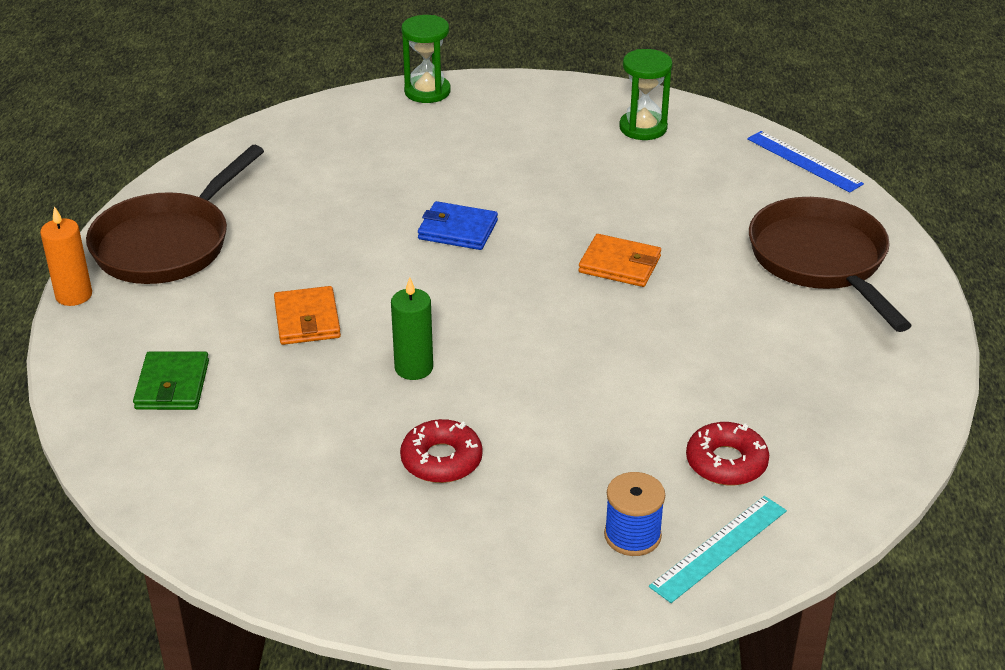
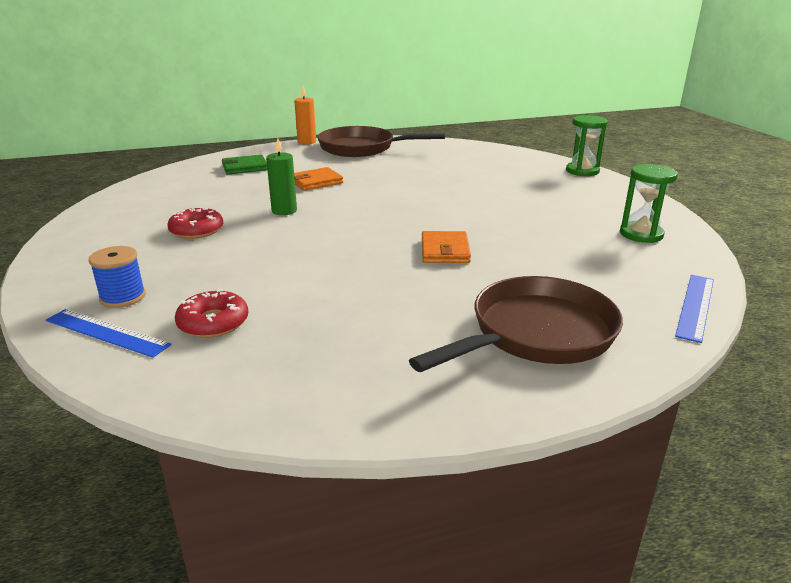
camera: 70 degrees right, 10 degrees down
(458, 230) = (437, 200): blue wallet -> none
(719, 548) = (107, 332): turquoise ruler -> blue ruler

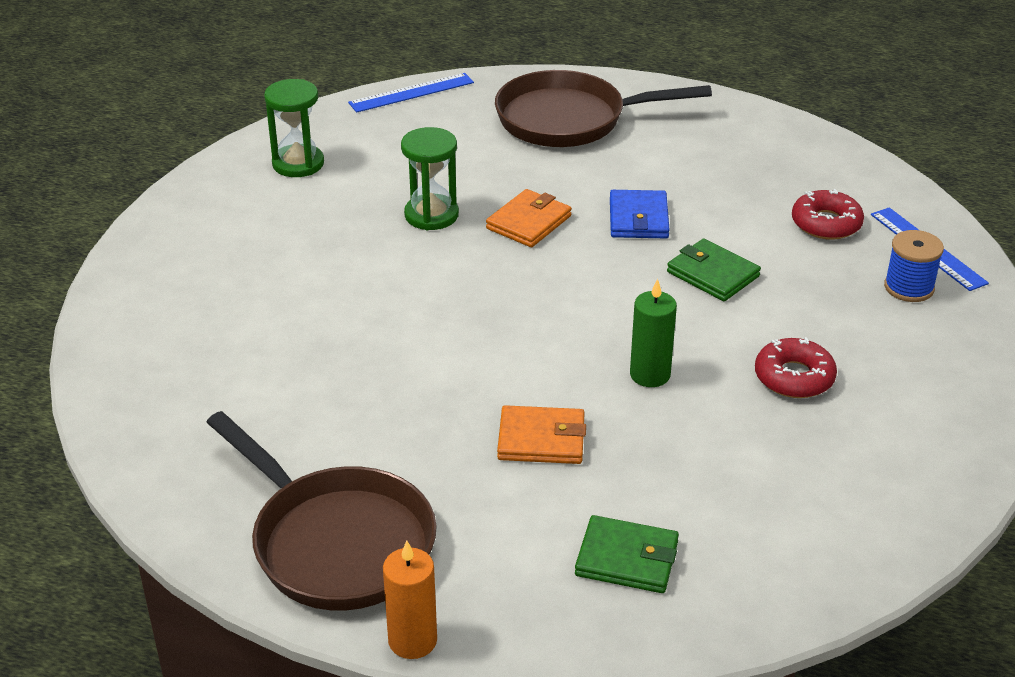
camera: 145 degrees left, 10 degrees up
(286, 261) = (712, 274): none -> green wallet
(373, 276) = (638, 218): none -> blue wallet
(582, 171) = (121, 289): green hourglass -> green hourglass (431, 215)

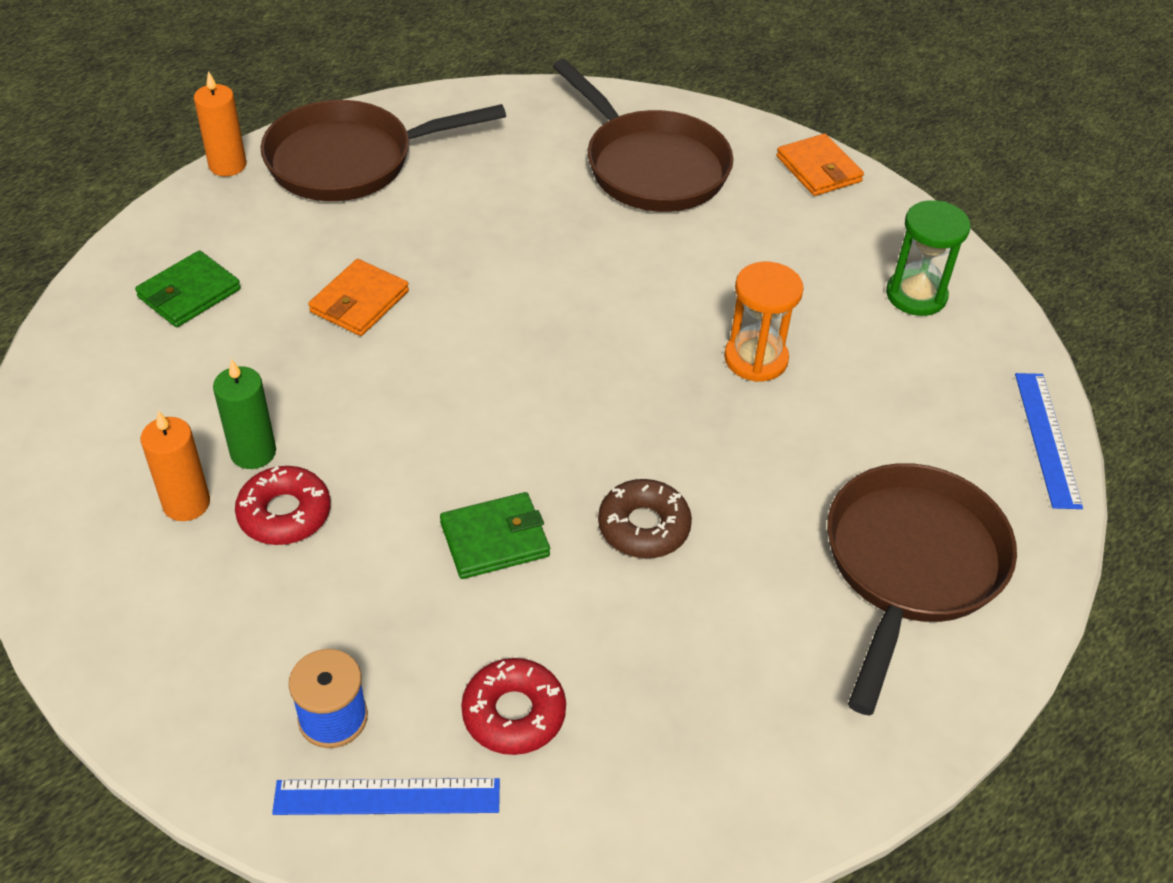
camera: 115 degrees right, 10 degrees up
(210, 334) = (650, 166): none -> brown pan
(431, 215) = (756, 359): green hourglass -> orange hourglass
(528, 222) = (695, 429): orange wallet -> orange wallet (818, 169)
(638, 218) = (643, 527): blue wallet -> brown donut
(650, 375) = (379, 408): green candle -> green candle (253, 452)
(839, 432) = (186, 503): none -> orange candle

